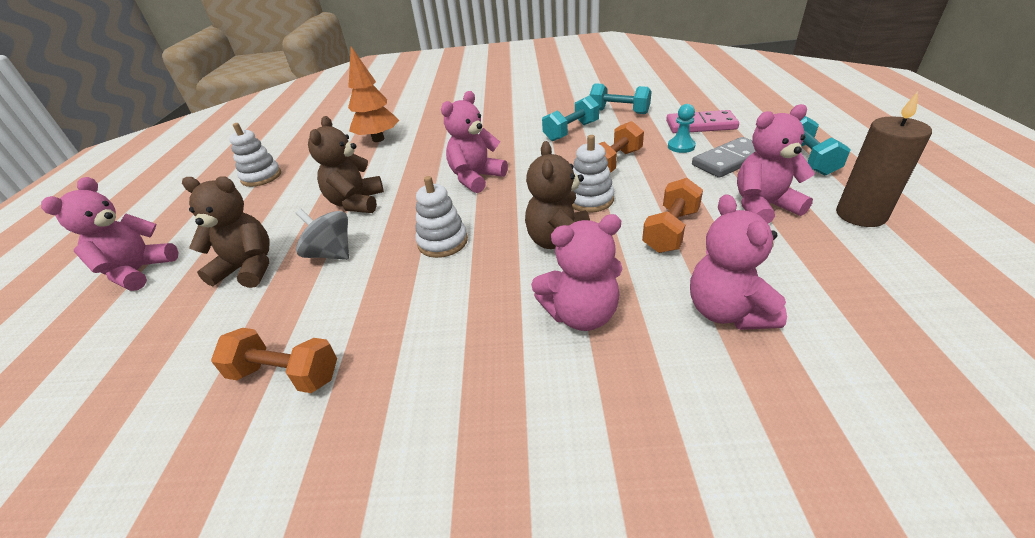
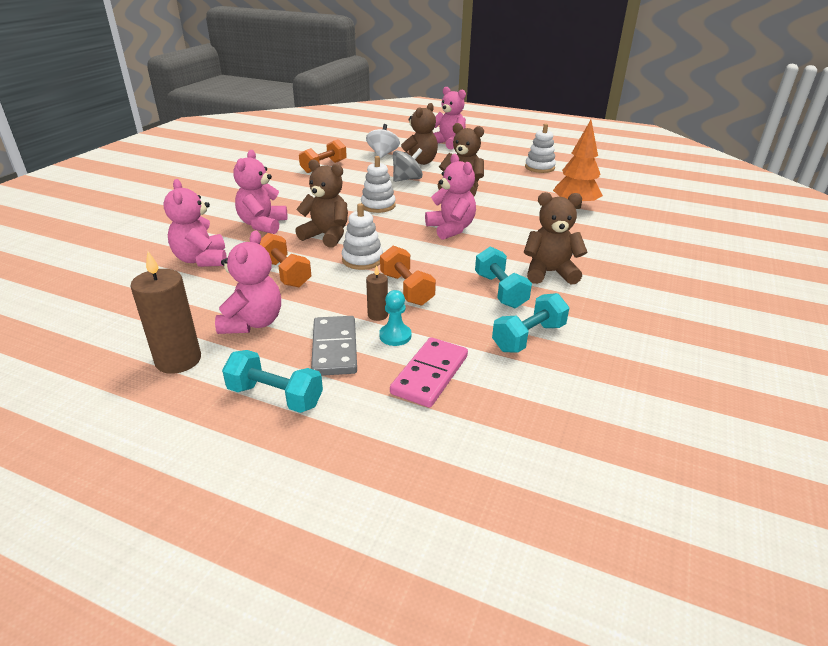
camera: 110 degrees right, 5 degrees down
(199, 325) = (383, 154): none -> white spinning top
(523, 123) = (549, 273): none -> brown teddy bear
(666, 161) = (377, 315): none -> brown candle
(727, 312) = (201, 260): pink teddy bear -> pink teddy bear turned 120 degrees counterclockwise

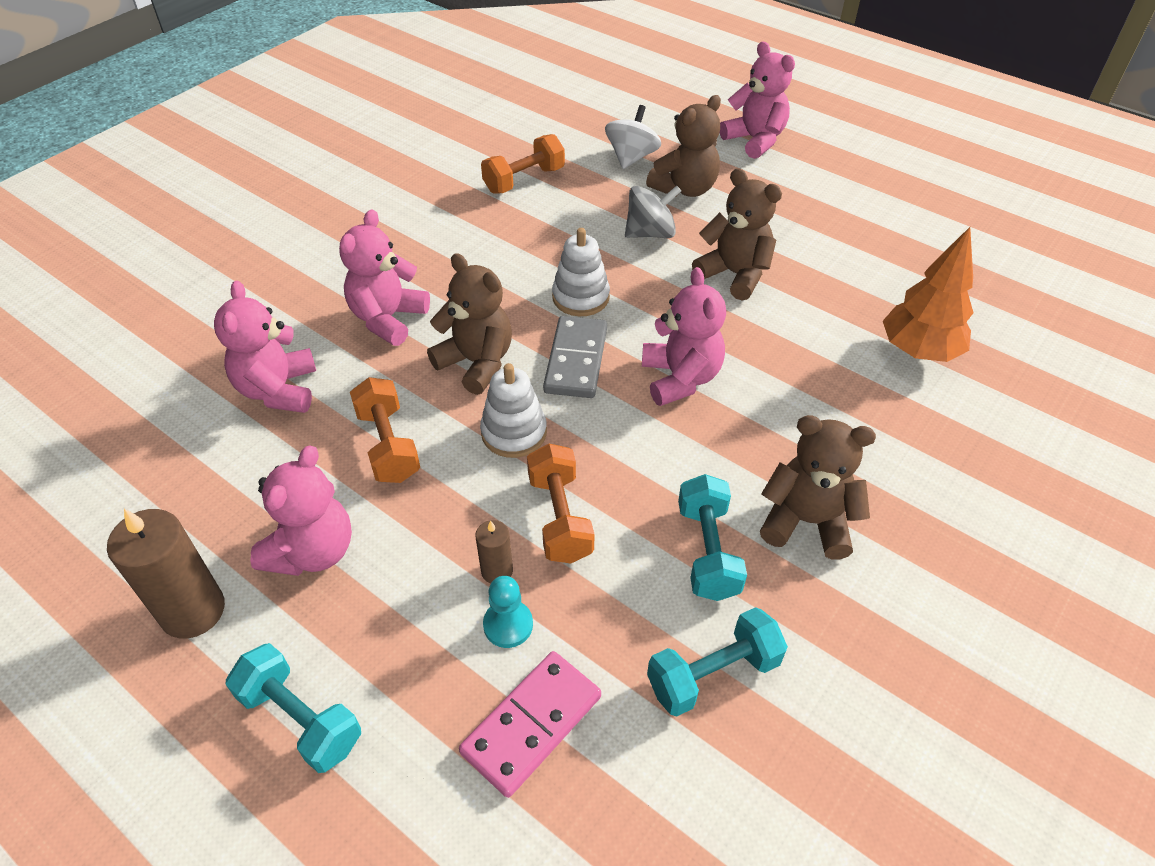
camera: 15 degrees right, 15 degrees up
(335, 348) = (412, 634): grey domino -> grey domino (576, 360)
(539, 167) = (895, 231): white stacking toy -> none

